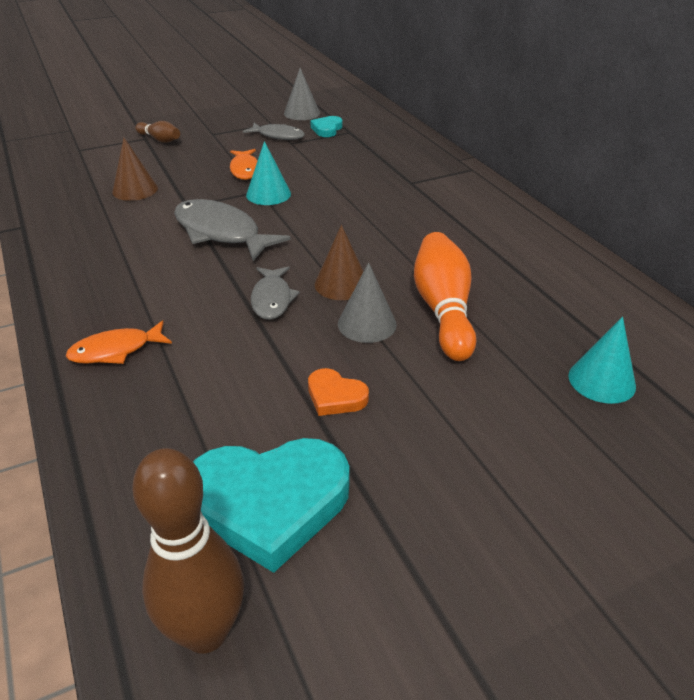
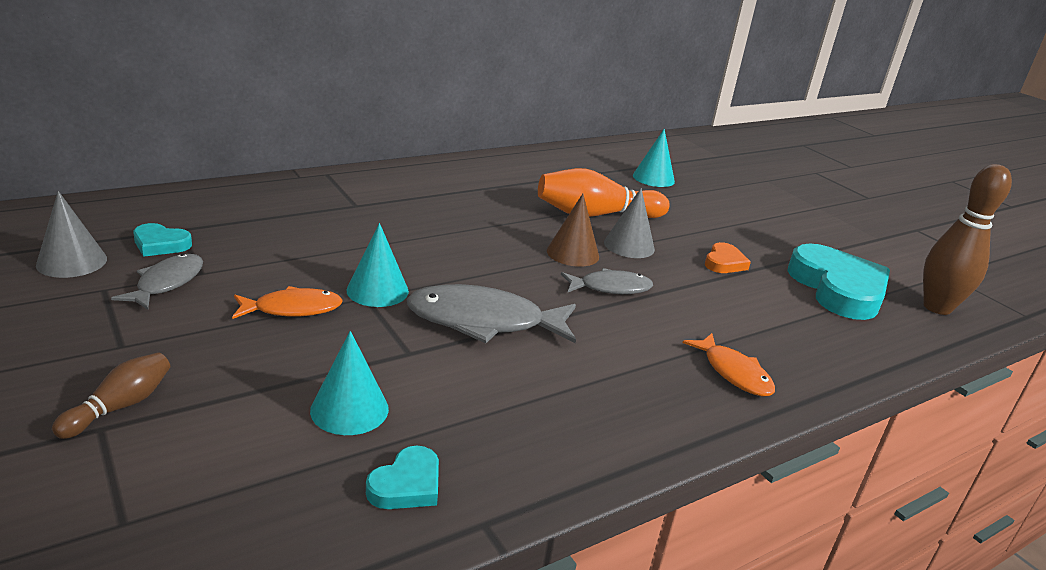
camera: 100 degrees left, 10 degrees down
(64, 206) = (407, 485): none -> turquoise heart
(135, 190) = (349, 409): brown cone -> turquoise cone
(221, 233) = (483, 322): grey fish -> grey fish turned 60 degrees clockwise

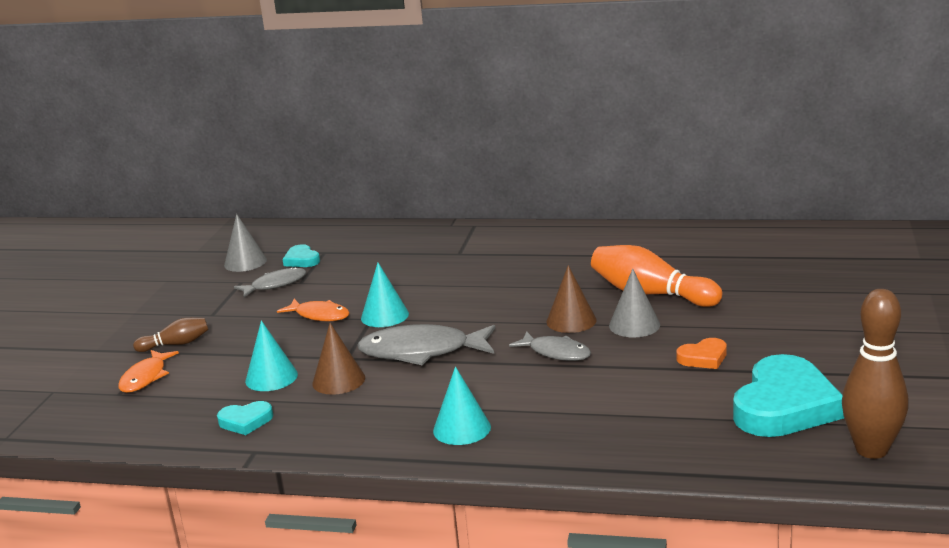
camera: 50 degrees right, 5 degrees down
(443, 384) = (338, 380): none -> brown cone
(483, 322) = (421, 352): grey fish -> grey fish turned 45 degrees counterclockwise
(653, 178) = (781, 270): turquoise cone -> turquoise cone (462, 428)
(733, 373) = (545, 433): orange fish -> orange fish (145, 377)

